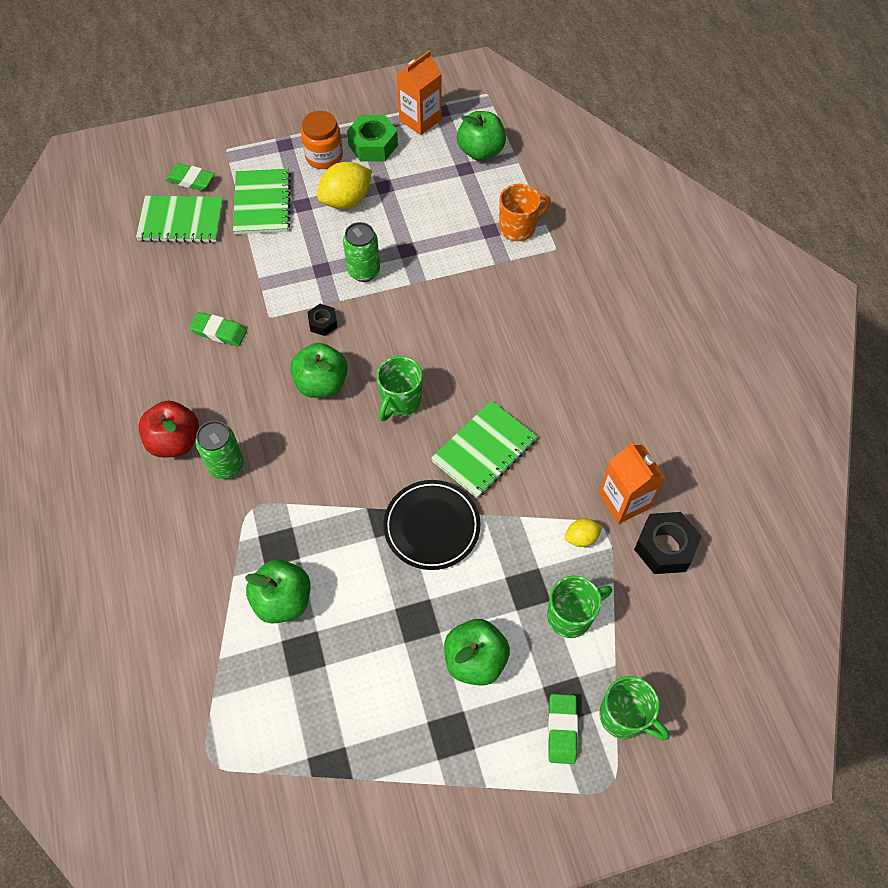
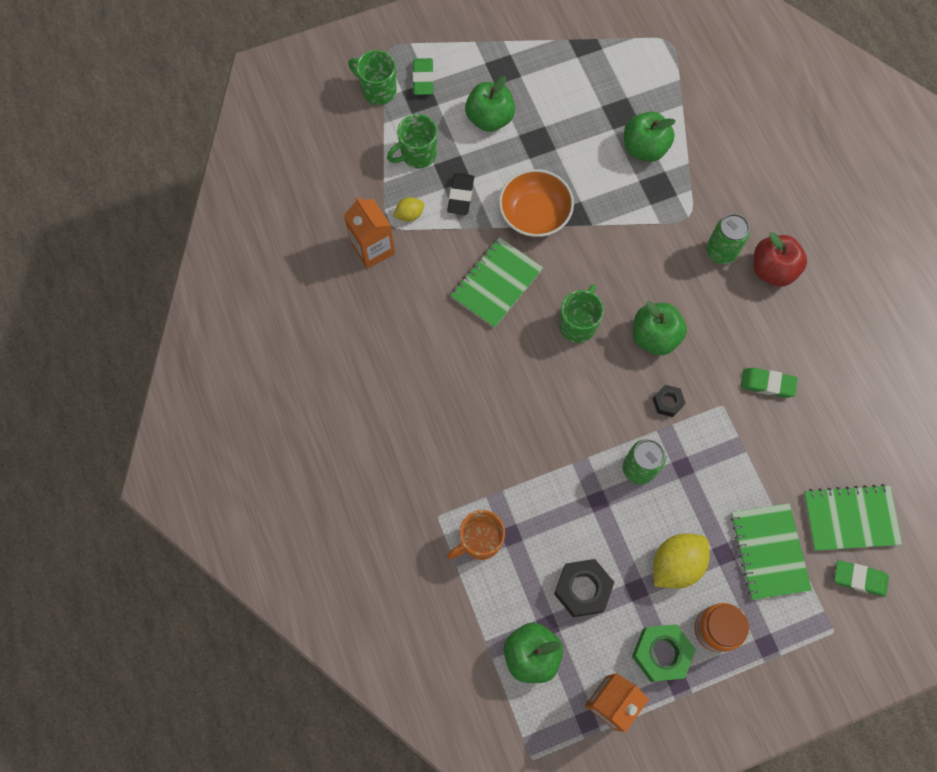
camera: 175 degrees right, 10 degrees up
(432, 527) = (534, 214): black plate -> orange bowl
(519, 556) = (460, 196): none -> black eraser
(665, 547) = (340, 212): black nut -> black nut (582, 589)

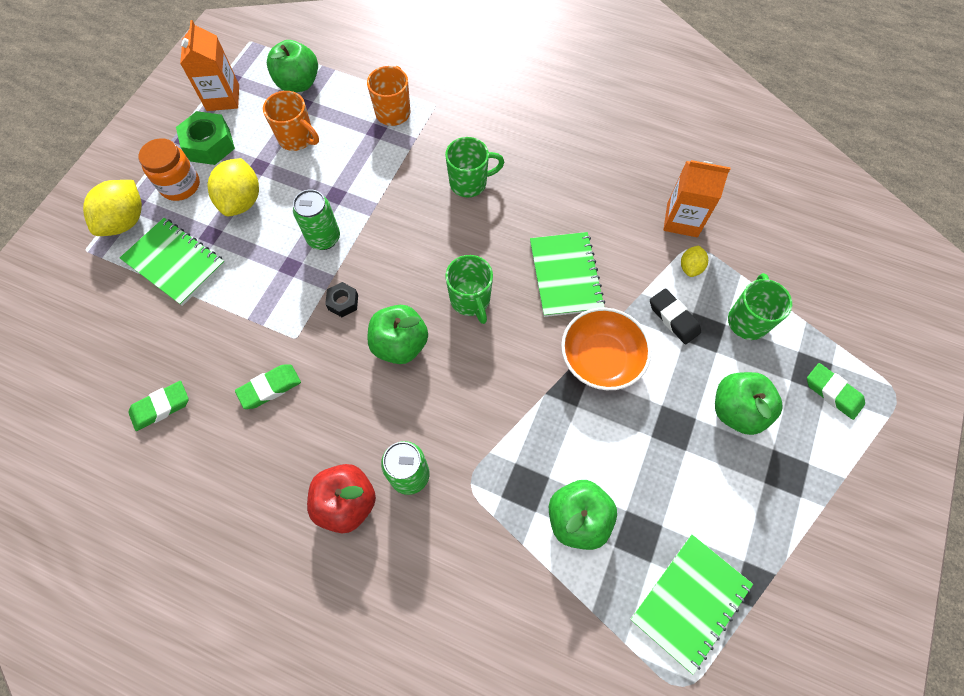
camera: 135 degrees right, 5 degrees down
(378, 90) = (849, 345): green mug -> green mug (469, 183)
(582, 589) = (297, 138): black nut -> orange mug
(784, 632) = (125, 221): none -> yellow lemon
(850, 518) = (120, 338): green notebook -> green notebook (690, 602)
(859, 579) = (85, 300): green eraser -> green eraser (161, 407)

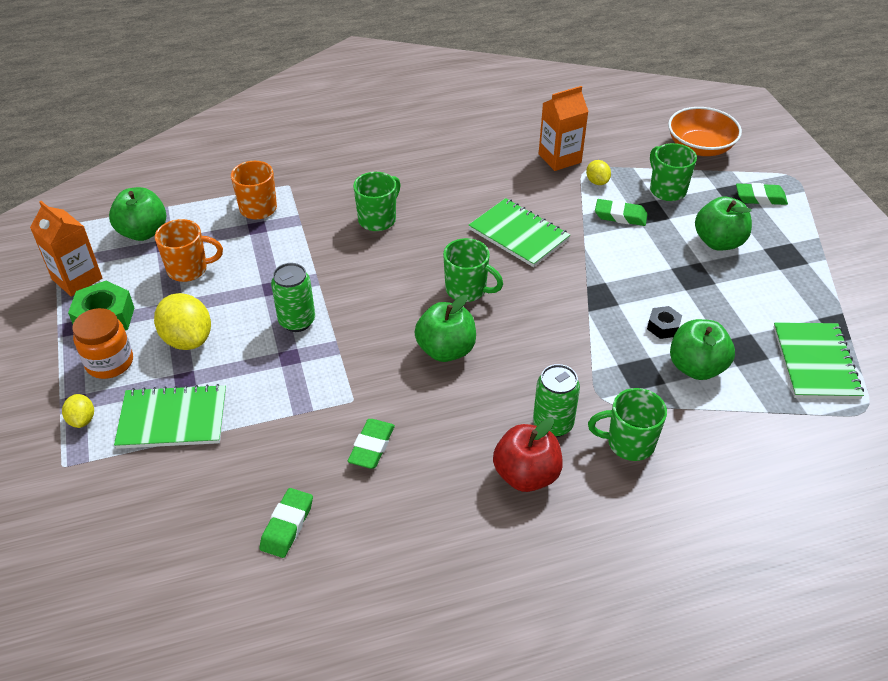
camera: 40 degrees left, 20 degrees down
(125, 221) = (82, 420): yellow lemon -> yellow lemon, size x0.53
(343, 302) = (366, 352): black nut -> black nut (663, 327)
(448, 541) = (629, 443): none -> green mug
(601, 358) = (601, 267): orange bowl -> orange bowl (700, 147)
(673, 318) = (620, 216): black eraser -> green eraser

